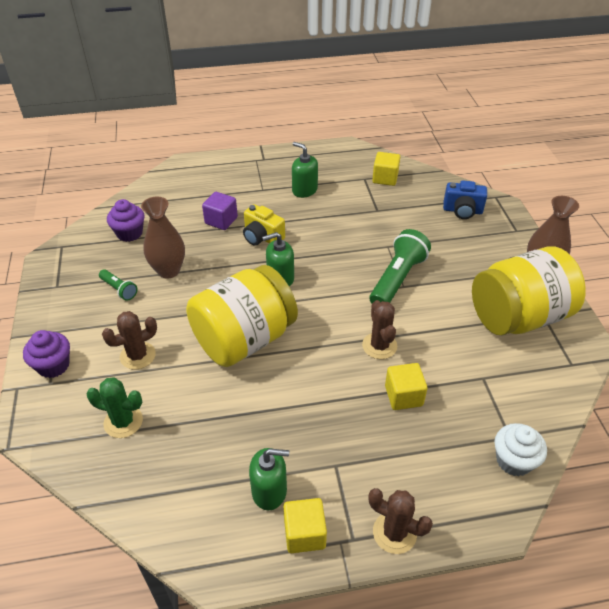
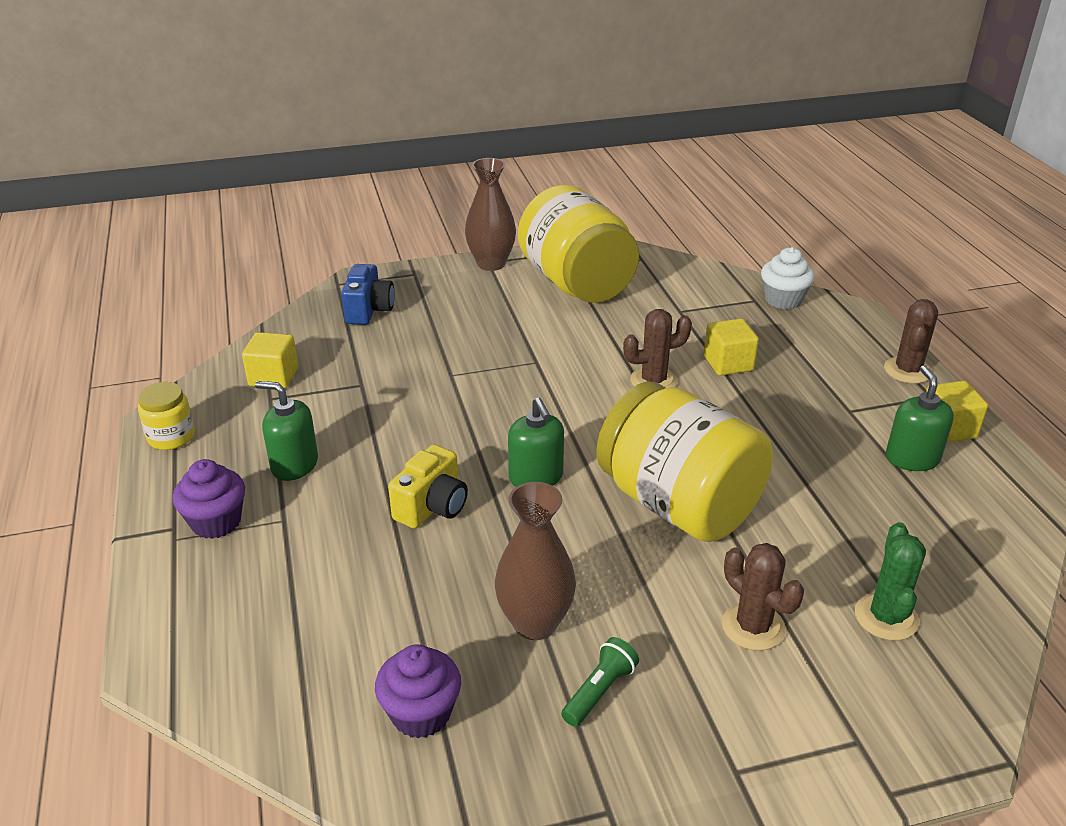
camera: 95 degrees left, 10 degrees down
(53, 365) = (818, 748): purple cupcake -> purple cupcake (216, 522)
(221, 220) = (381, 568): purple cube -> none
(304, 190) = (294, 465): green soap dispenser -> green soap dispenser turned 75 degrees clockwise
(332, 151) = (171, 437): none -> yellow jar
(397, 279) = (522, 366): green flashlight -> none

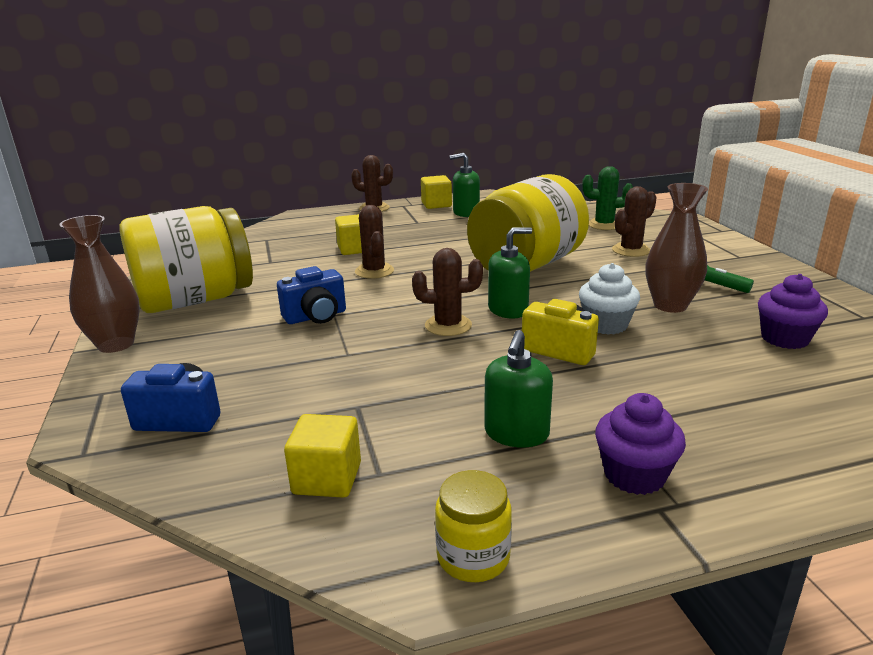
camera: 90 degrees left, 10 degrees down
(501, 433) = (448, 325): none -> brown cactus
(532, 352) = (316, 317): none -> blue camera
(783, 300) = (271, 232): white cupcake -> white cupcake (606, 325)

